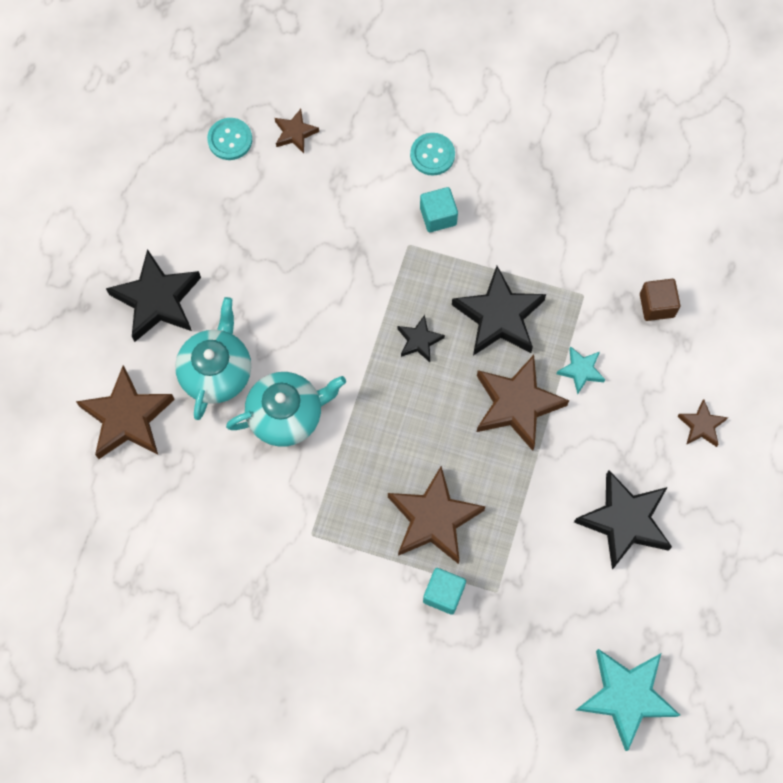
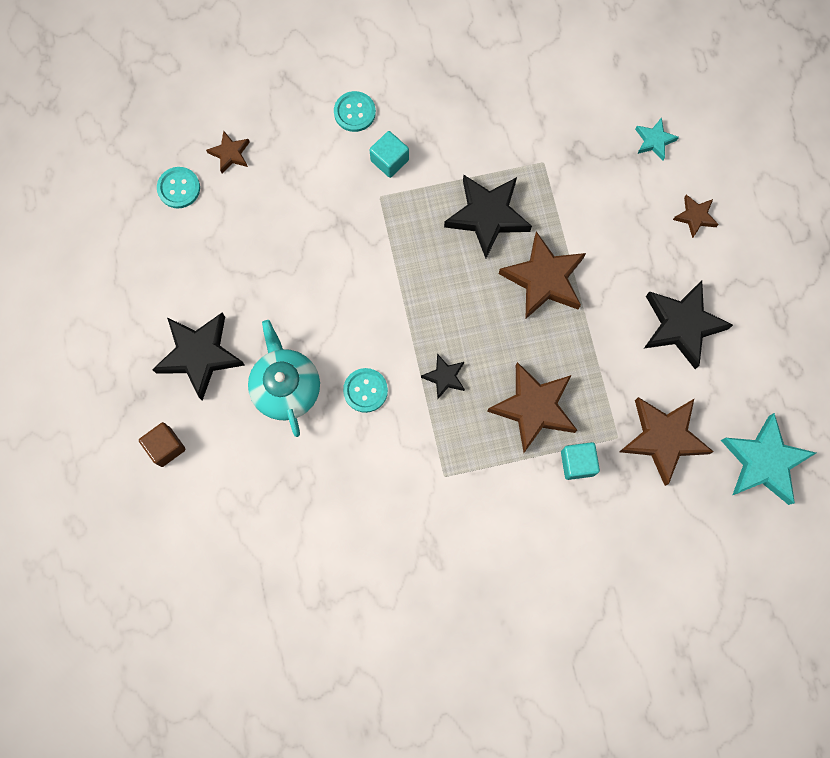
camera: 30 degrees left, 5 degrees up
(127, 418) = (235, 467): brown star -> brown star (663, 438)
(286, 415) = (365, 390): turquoise teapot -> turquoise button
(419, 340) = (436, 270): black star -> black star (444, 377)
(581, 370) = (577, 224): turquoise star -> turquoise star (654, 141)
(657, 305) = (605, 140): brown cube -> brown cube (165, 447)

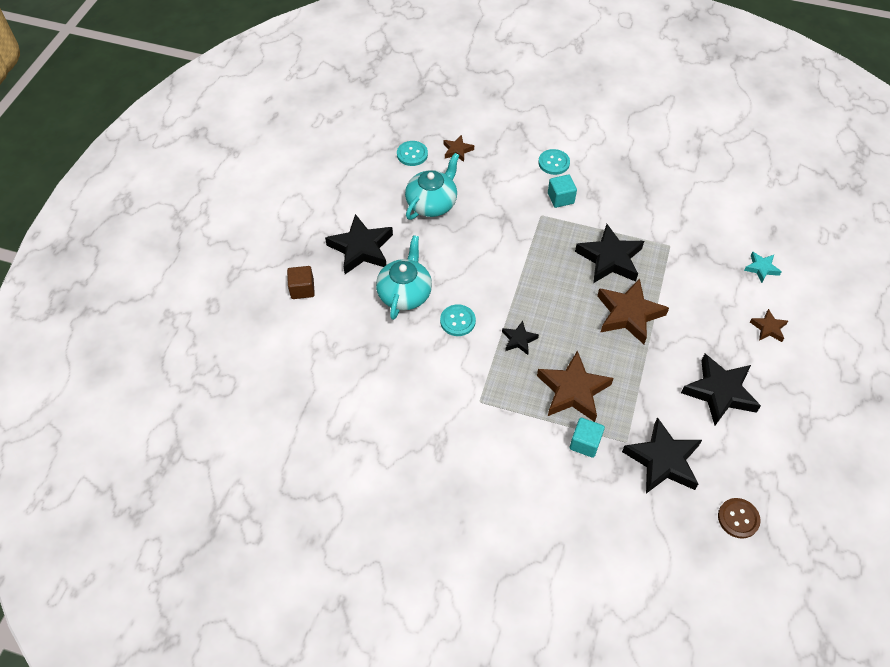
camera: 30 degrees right, 20 degrees down
(245, 247) = (432, 203): none -> turquoise teapot
(663, 438) = (663, 460): brown star -> black star
(763, 462) = (738, 518): turquoise star -> brown button

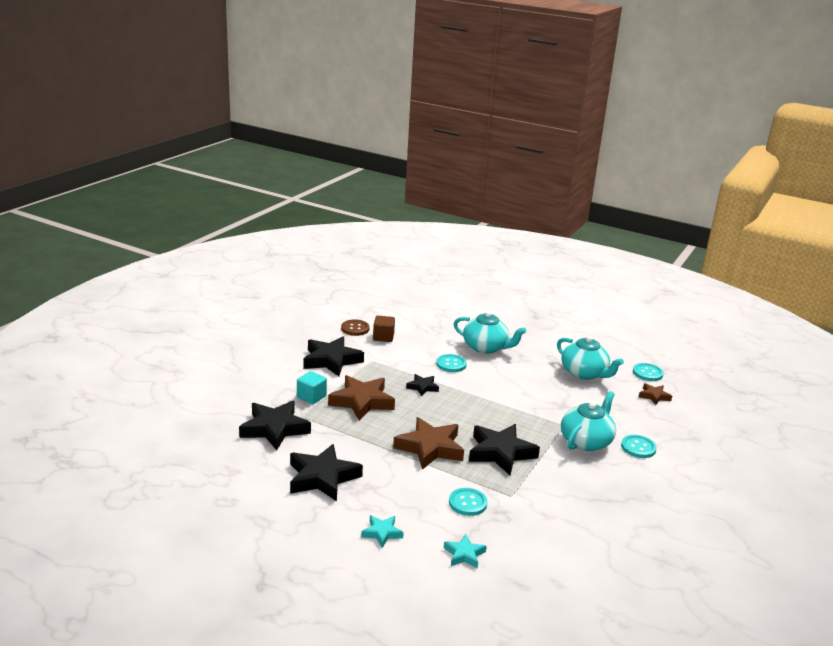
camera: 100 degrees right, 30 degrees down
(302, 289) = (500, 311): brown cube -> brown cube (383, 337)
(361, 248) = (536, 337): black star -> black star (331, 360)
(560, 198) = (586, 441): turquoise cube -> turquoise teapot
(696, 274) = (467, 503): none -> turquoise button
(738, 518) = (200, 452): brown button -> brown button (355, 328)
(768, 328) = (382, 533): brown star -> turquoise star

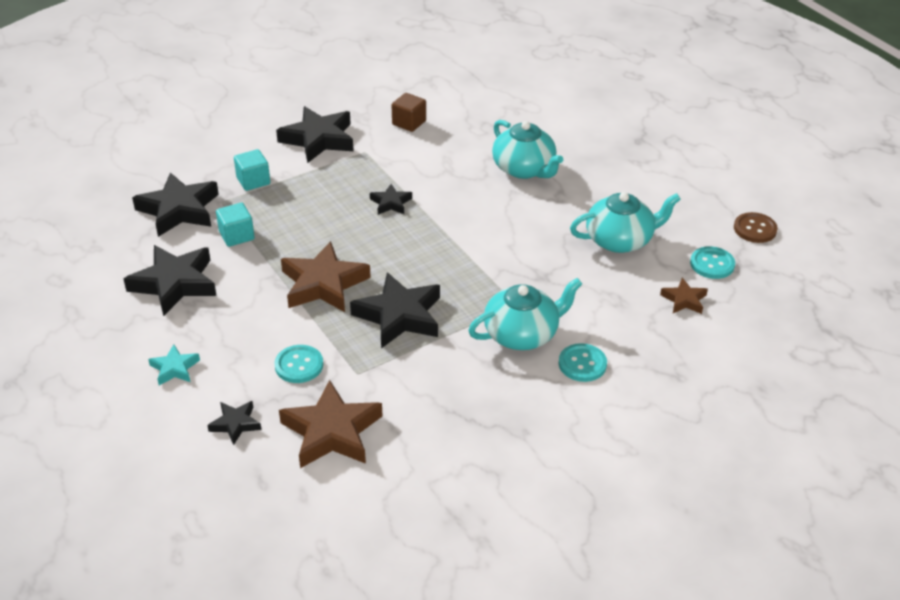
camera: 30 degrees right, 15 degrees up
(336, 434) = (236, 235): none -> turquoise cube
(355, 328) = (386, 103): brown button -> brown button (755, 229)
(362, 401) = (303, 202): brown star -> brown star (332, 432)
(451, 364) = (456, 181): turquoise button -> none
(464, 554) = (235, 424): turquoise star -> black star
(584, 373) = (620, 240): turquoise teapot -> turquoise teapot turned 90 degrees counterclockwise

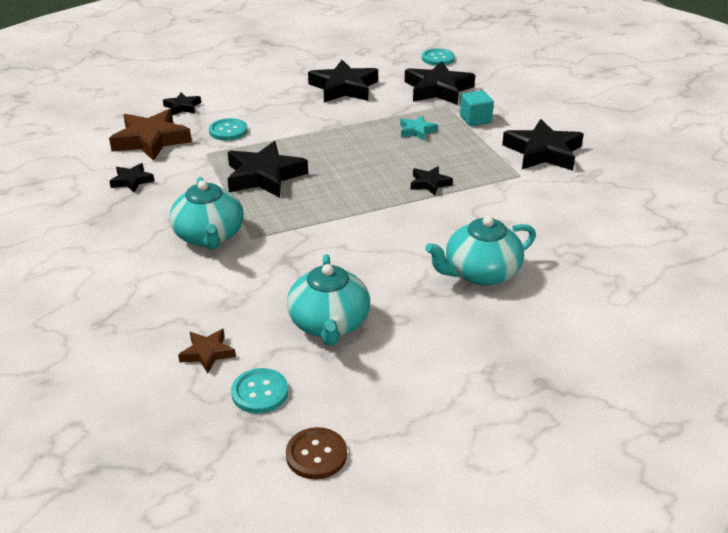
camera: 100 degrees right, 5 degrees down
(175, 368) = (250, 88): turquoise star -> turquoise star (417, 131)
(236, 235) = (397, 111): turquoise cube -> none
(323, 284) = (320, 145): brown star -> none
(409, 123) = (576, 205): brown cube -> none
(432, 423) = (132, 181): none -> black star
(582, 364) = (151, 265): turquoise button -> turquoise button (438, 58)

